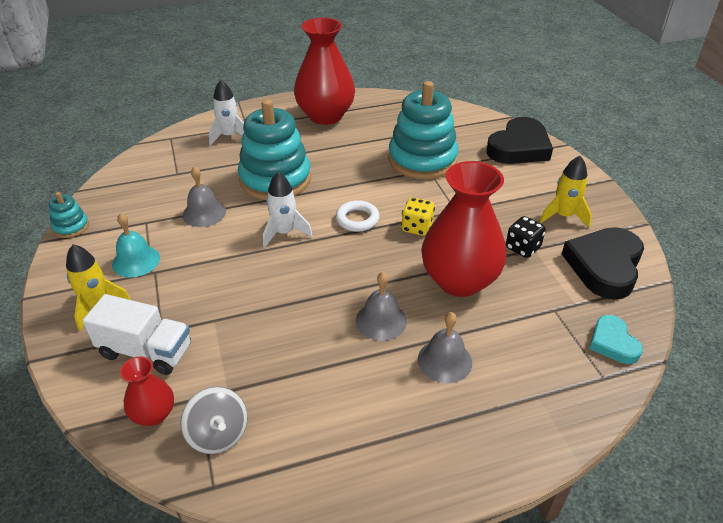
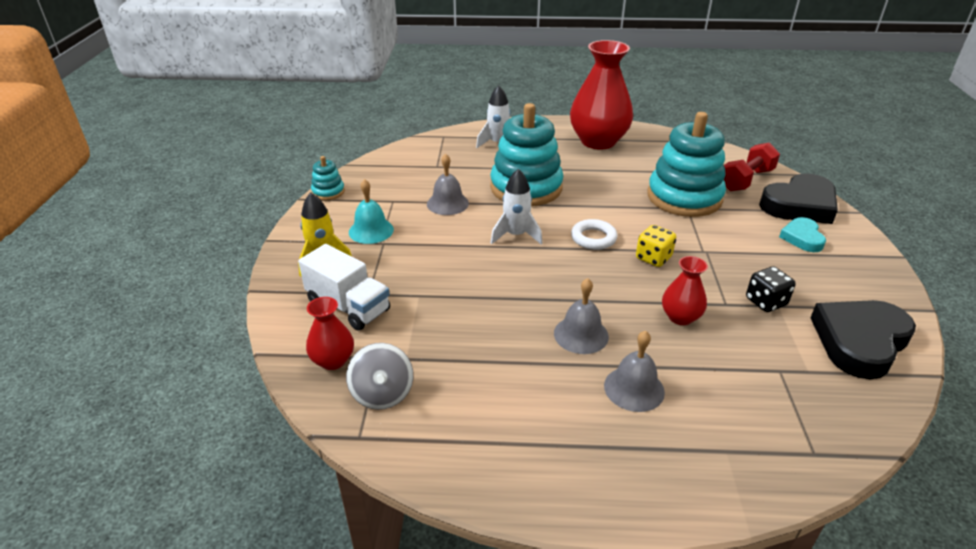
camera: 20 degrees right, 5 degrees down
(459, 280) = (680, 317): red vase -> red vase, size x0.48
(468, 131) = (746, 180): none -> red dumbbell
(563, 216) = (827, 281): yellow rocket -> none
(613, 343) = (840, 421): turquoise heart -> turquoise heart (802, 238)

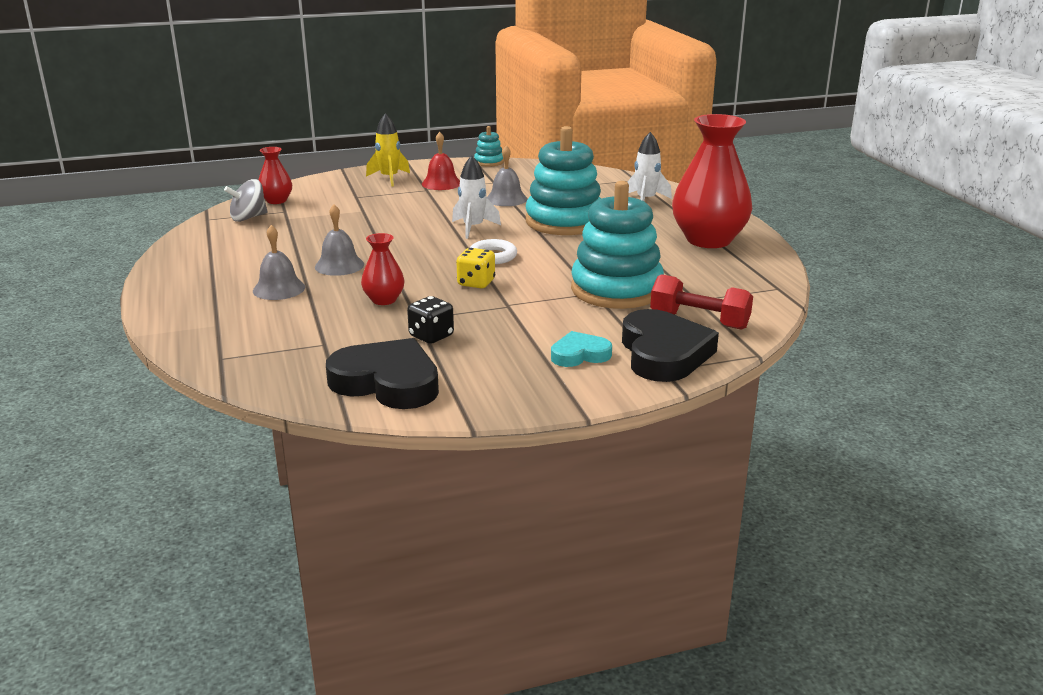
camera: 70 degrees right, 10 degrees down
(348, 306) = (337, 194): white truck -> none
(371, 230) = (441, 183): turquoise bell -> red bell
(799, 205) = (663, 353): black heart -> black heart turned 135 degrees counterclockwise

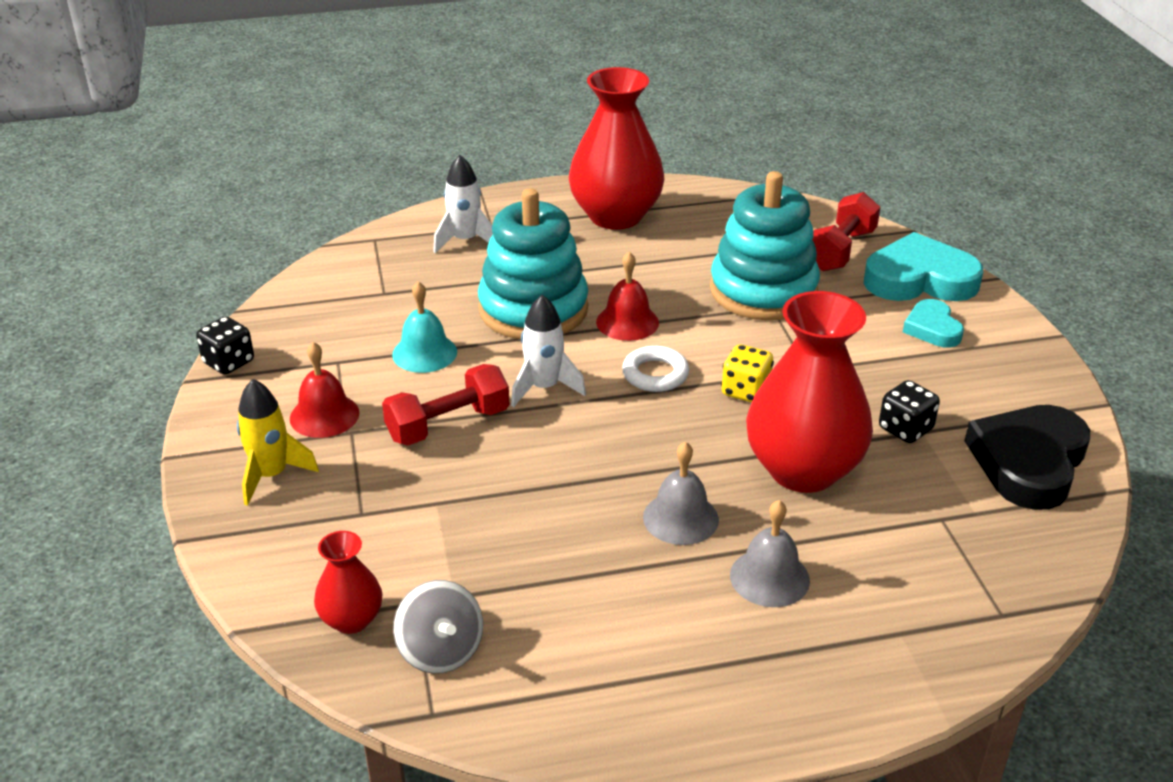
camera: 85 degrees left, 10 degrees up
(384, 300) = (803, 470): red vase -> red vase, size x2.08
(433, 208) = (448, 425): none -> red dumbbell
(489, 162) = (229, 362): turquoise stacking toy -> black dice
(506, 199) = (424, 353): grey bell -> turquoise bell
(556, 247) = (627, 322): none -> red bell
(663, 353) = (919, 279): black heart -> turquoise heart

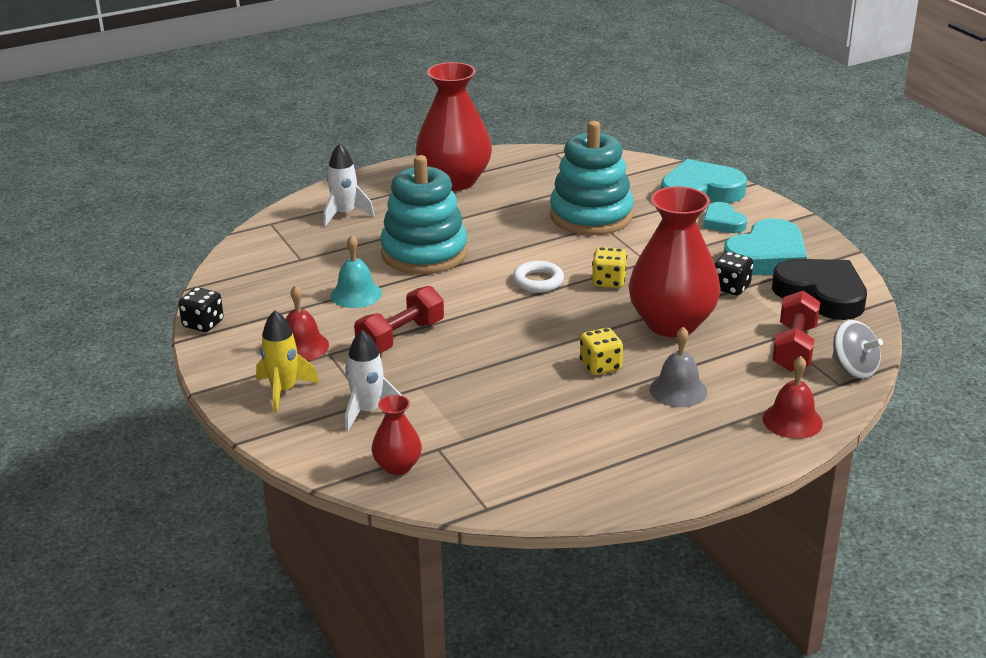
camera: 15 degrees left, 5 degrees down
(441, 650) = (472, 472): grey spinning top -> grey spinning top (853, 369)
(544, 387) = (460, 302): white rocket -> white rocket (368, 411)
(627, 322) = (500, 251): red bell -> red bell (792, 420)
(680, 518) = (600, 366): grey bell -> yellow dice
(841, 250) = (635, 181): red dumbbell -> red dumbbell (794, 348)
(972, 390) = (766, 257): none -> turquoise heart
(1028, 462) = (821, 294): black heart -> black heart turned 120 degrees clockwise

